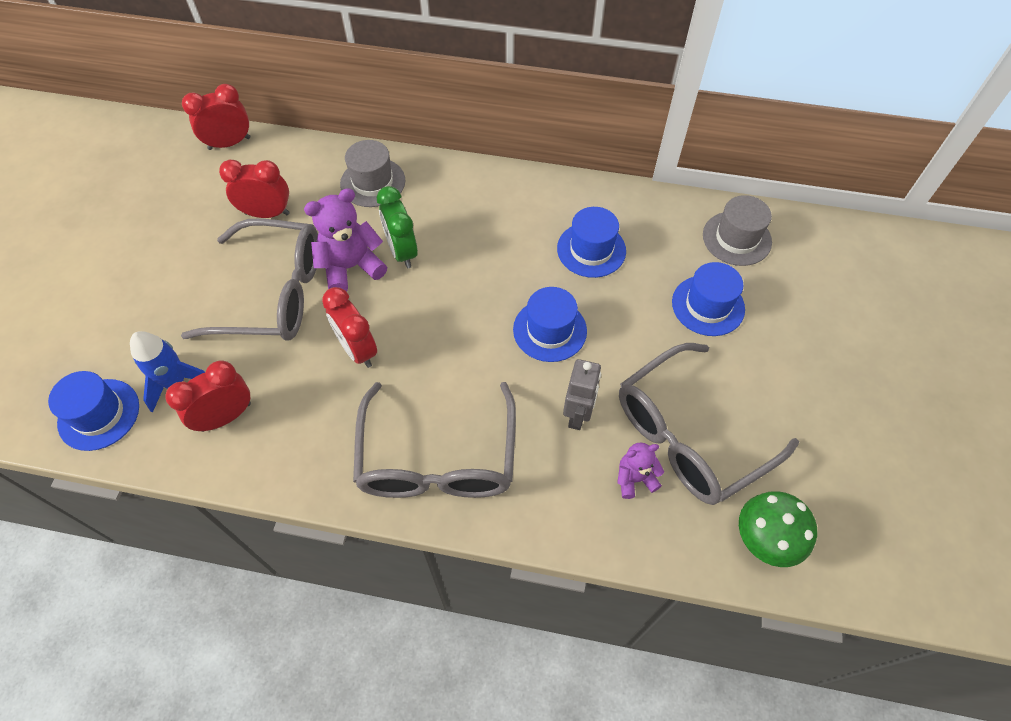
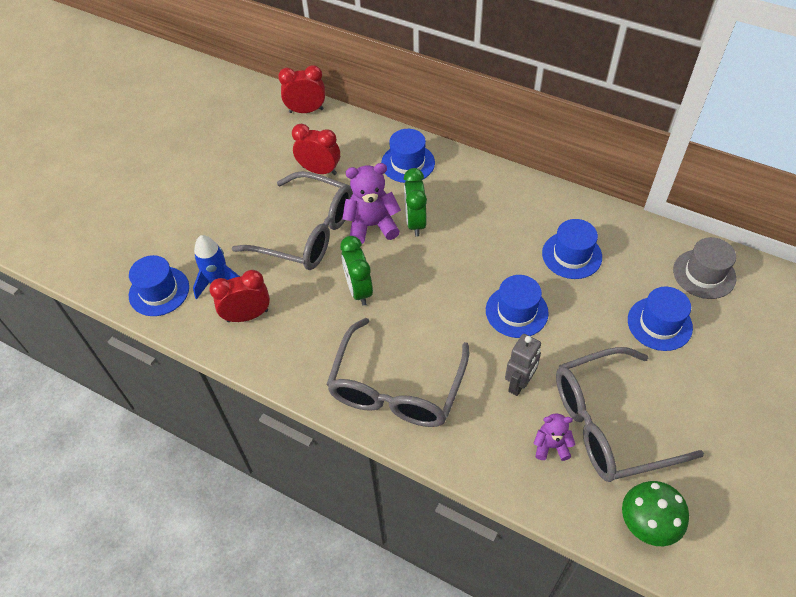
camera: 20 degrees right, 5 degrees down
(357, 349) = (359, 290): red clock -> green clock
(372, 182) = (408, 163): grey hat -> blue hat

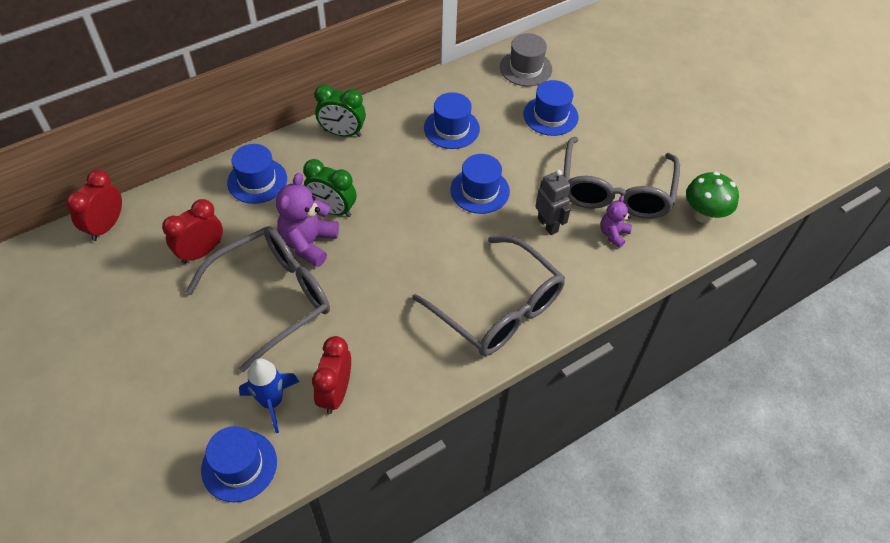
camera: 65 degrees left, 0 degrees up
(359, 290) = (375, 287): green clock -> green clock (342, 133)

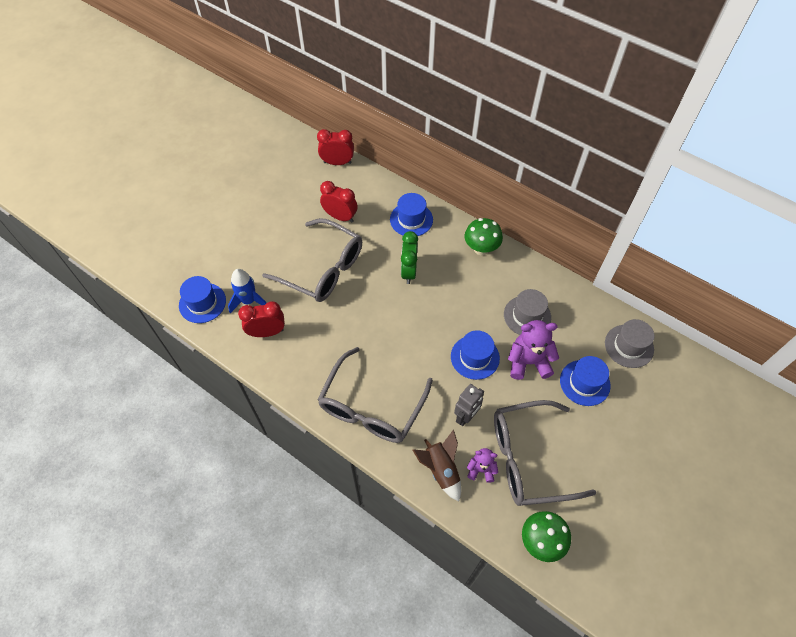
camera: 70 degrees right, 5 degrees up
(309, 243) = (374, 270): purple teddy bear -> purple teddy bear (528, 362)
(342, 133) = (481, 249): green clock -> green mushroom
(451, 128) = (527, 316): blue hat -> grey hat
(601, 269) = (441, 470): none -> brown rocket

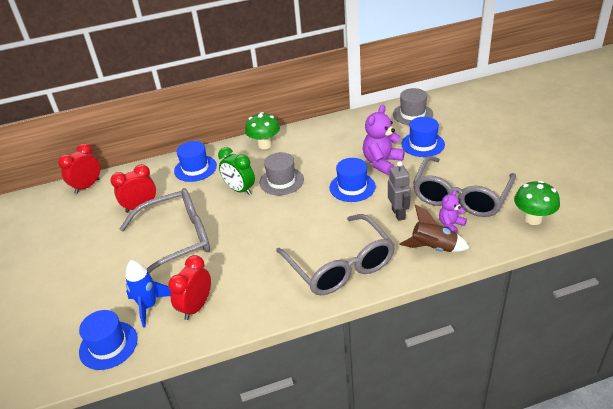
camera: 50 degrees left, 20 degrees down
(527, 316) = (344, 147): grey hat -> grey hat (281, 181)

